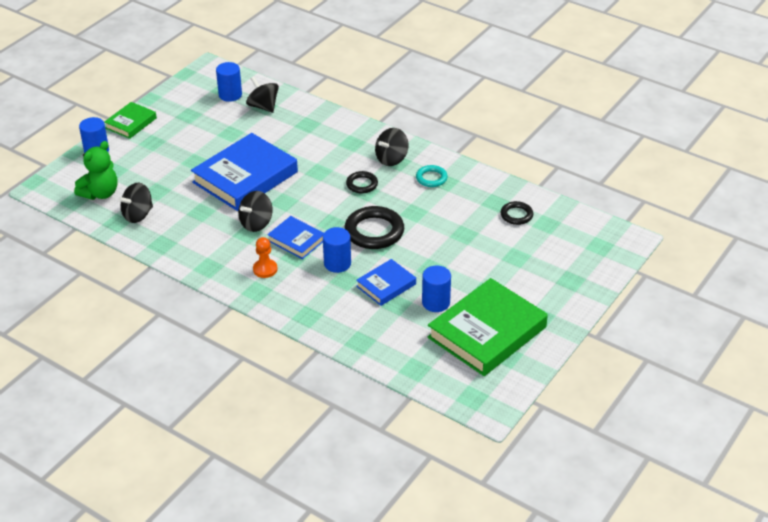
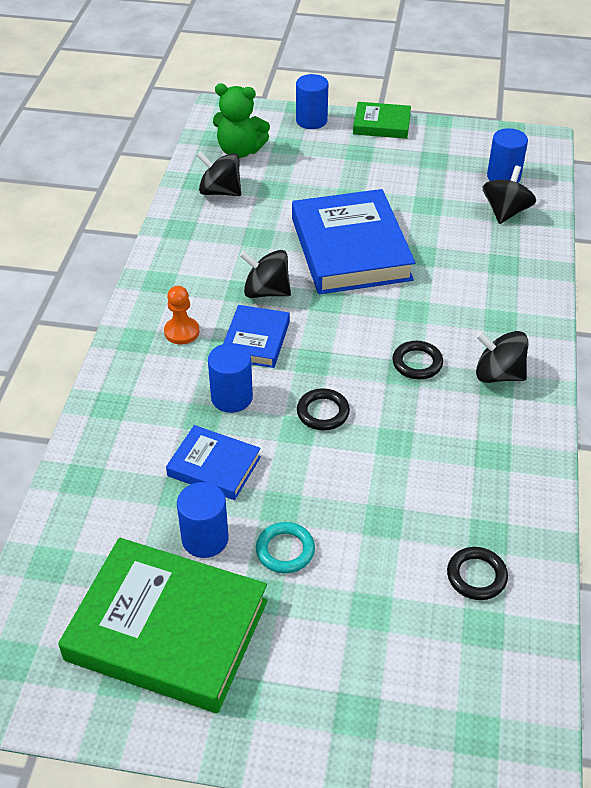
camera: 65 degrees right, 5 degrees up
(245, 177) = (350, 249): blue book -> blue book turned 60 degrees clockwise
(374, 231) = (323, 412): black ring -> black ring, size x0.55
(431, 178) = (488, 435): turquoise ring -> turquoise ring (285, 550)

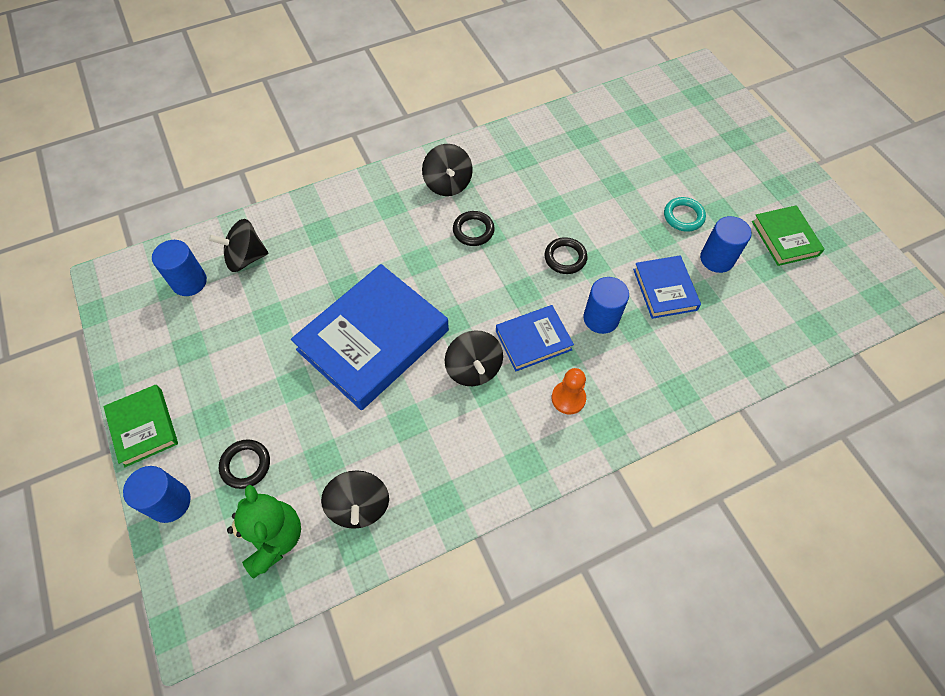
camera: 125 degrees left, 15 degrees up
(167, 630) = (785, 238): green book -> green book, size x0.52
(476, 576) = (613, 129): black ring -> black ring (246, 465)

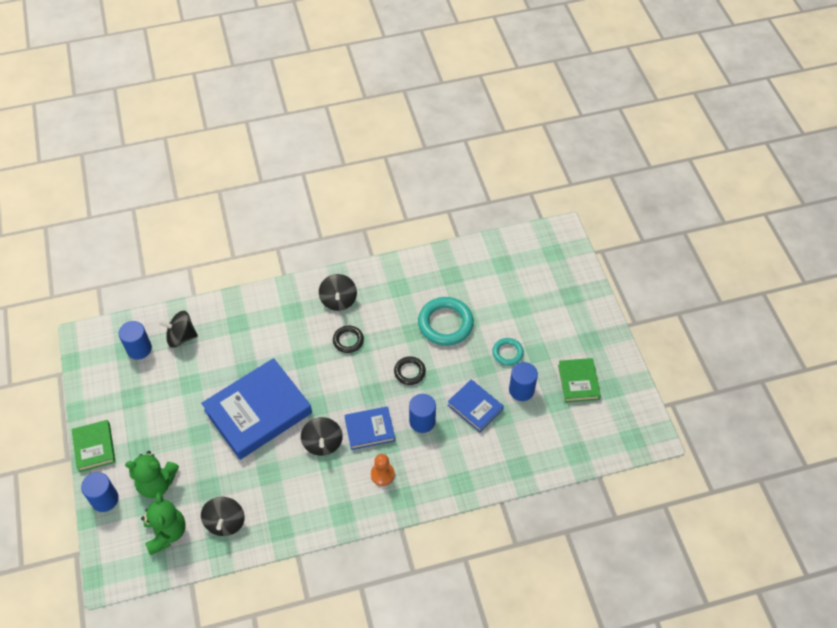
camera: 10 degrees right, 5 degrees down
(246, 465) = (157, 483): black ring -> green teddy bear
(593, 192) = (445, 324): none -> turquoise ring
(665, 289) = (475, 407): blue book -> blue book turned 45 degrees counterclockwise

